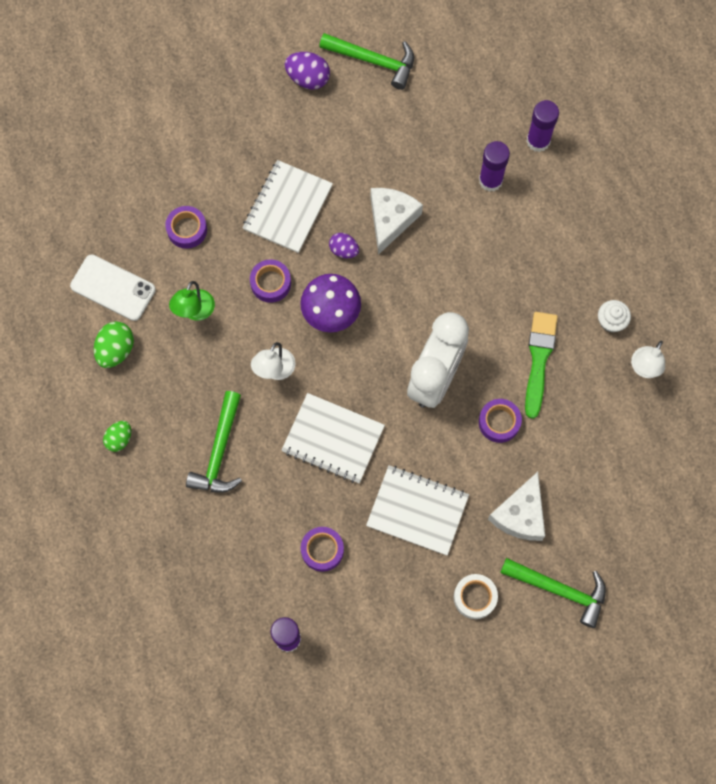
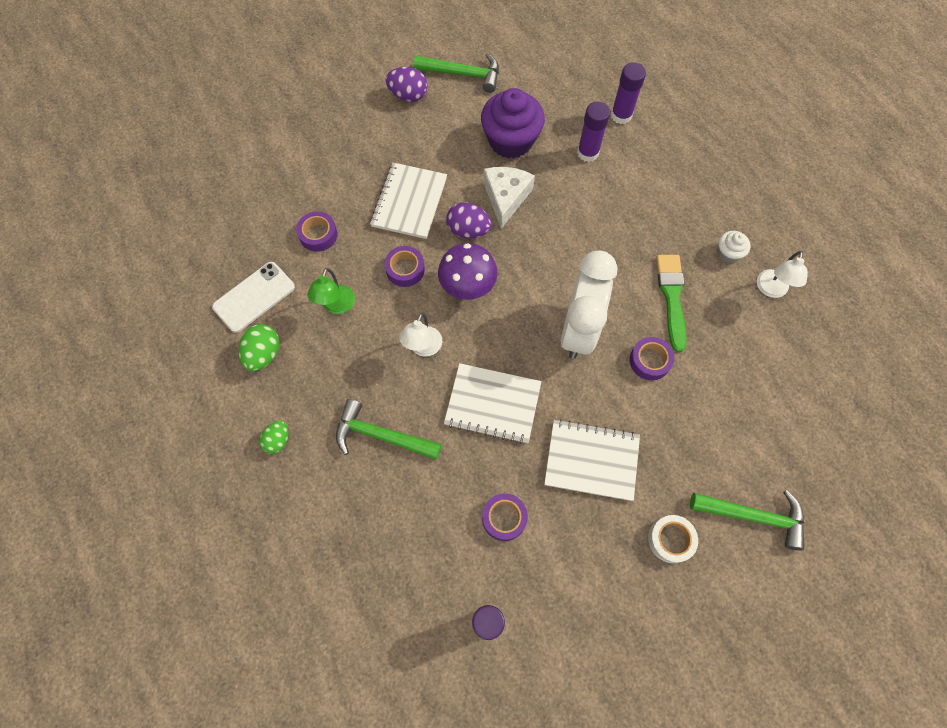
camera: 10 degrees left, 5 degrees down
(113, 288) = (254, 297): white phone -> white phone turned 60 degrees counterclockwise
(219, 451) = (381, 435): green hammer -> green hammer turned 105 degrees clockwise
(344, 250) = (468, 230): purple egg -> purple egg, size x1.50
(410, 152) = (511, 140): none -> purple cupcake
(520, 514) = (693, 446): white cheese -> none

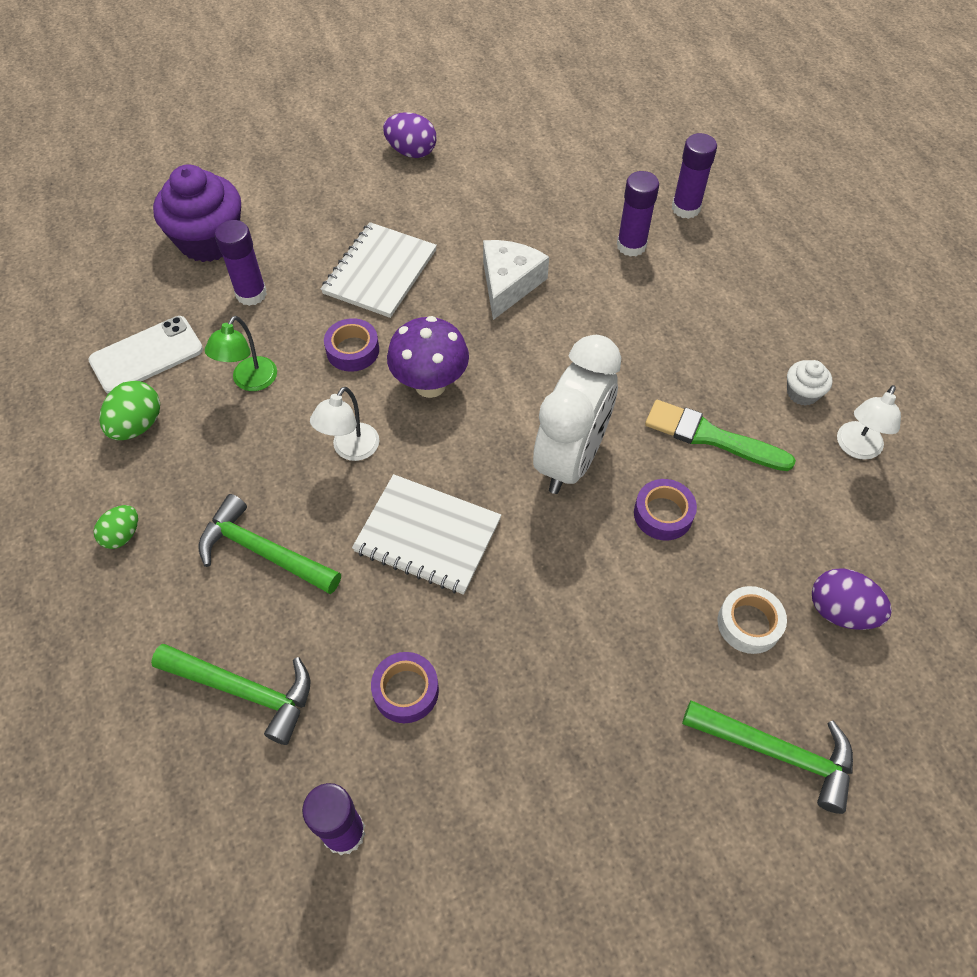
camera: 10 degrees right, 10 degrees down
(318, 235) = (251, 294): purple tape -> purple glue stick
(463, 74) = (488, 137): green hammer -> green hammer (244, 690)
(468, 230) = (449, 315): purple egg -> purple egg (840, 611)
(511, 140) = (531, 219): purple cupcake -> purple cupcake (209, 240)
(591, 460) = (550, 633): white notebook -> none
(670, 539) = (644, 764): white tape -> white tape (749, 623)
(671, 297) = (711, 437): green brush -> green brush turned 75 degrees counterclockwise

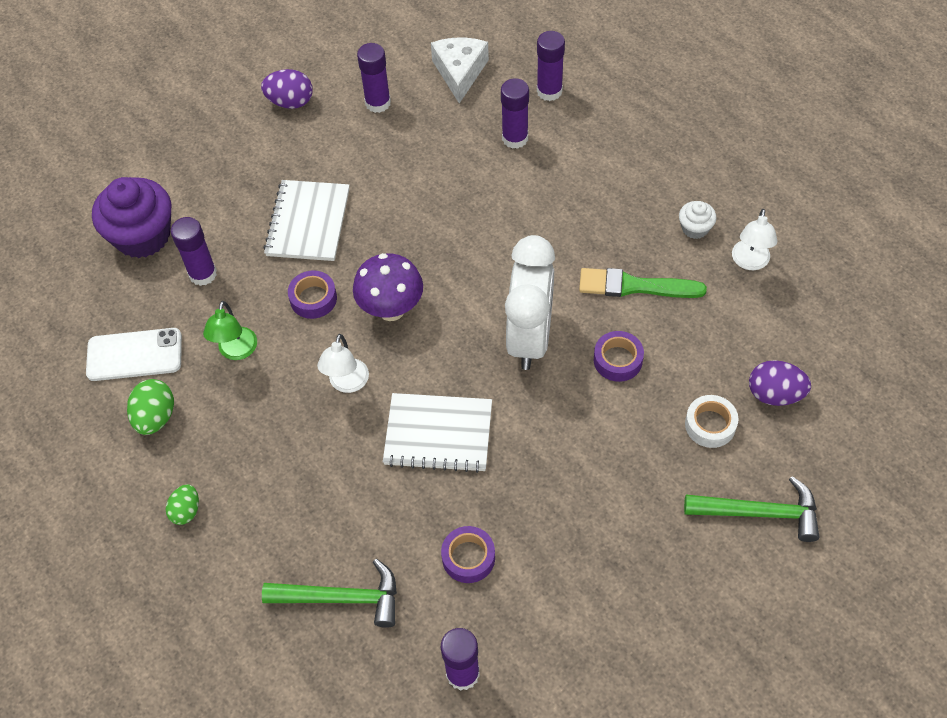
camera: 15 degrees left, 0 degrees up
(146, 355) = (134, 355): white phone -> white phone turned 45 degrees clockwise
(263, 552) = (310, 488): green hammer -> none
(499, 175) = (378, 103): none -> purple glue stick
(509, 284) = (424, 202): white cheese -> white cheese (460, 72)

